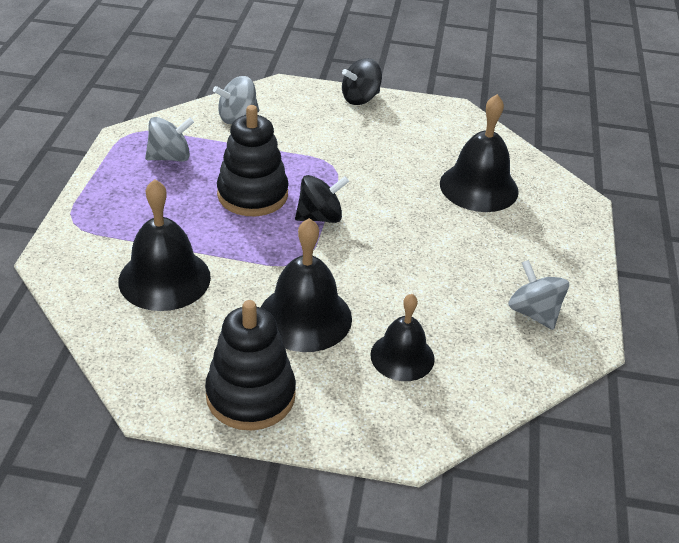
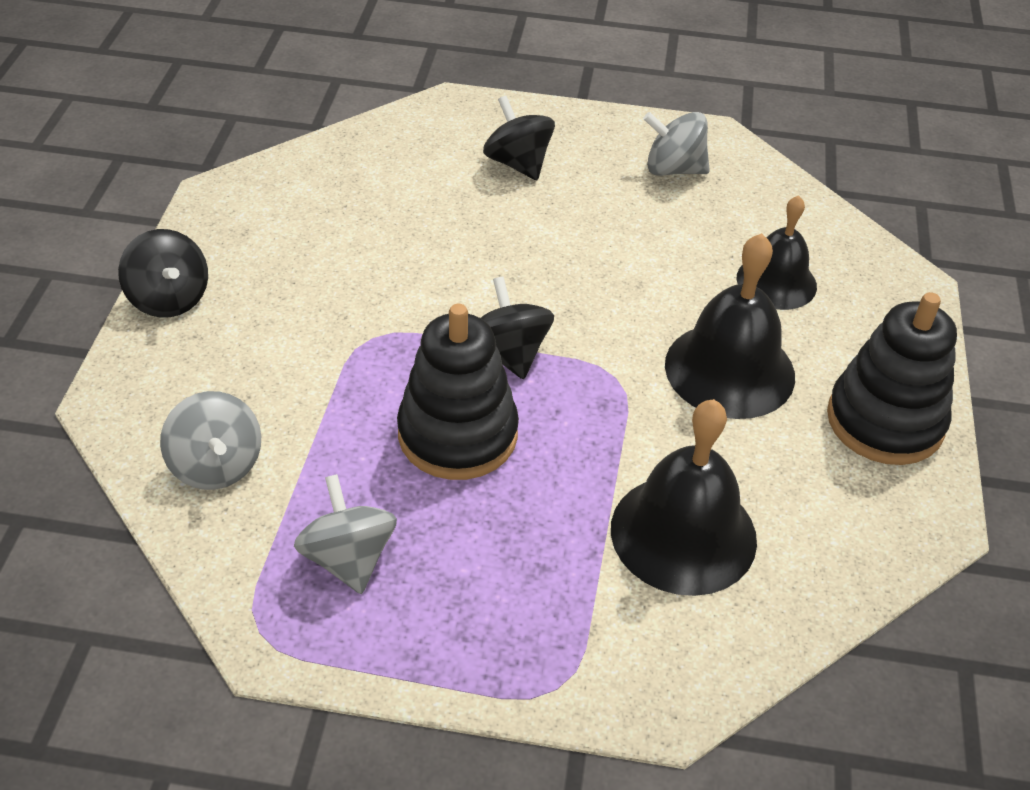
camera: 90 degrees left, 5 degrees up
(479, 187) = (424, 188): black bell -> none
(518, 230) = (518, 163): none -> black spinning top
(533, 313) = (673, 169): grey spinning top -> grey spinning top turned 45 degrees clockwise

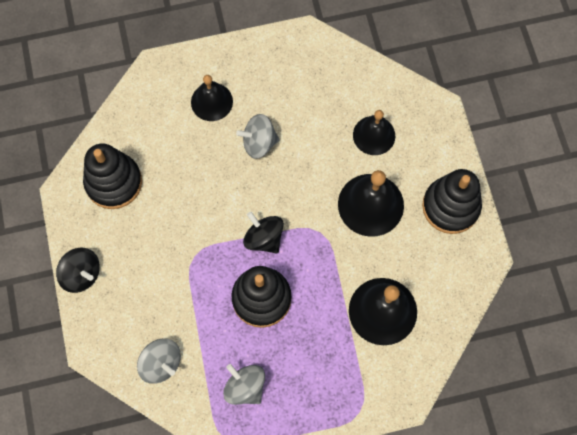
camera: 20 degrees left, 25 degrees up
(301, 207) = (114, 182): none -> black stacking toy
(518, 163) = (211, 101): black spinning top -> black bell
(673, 169) = (294, 72): grey spinning top -> grey spinning top (259, 143)

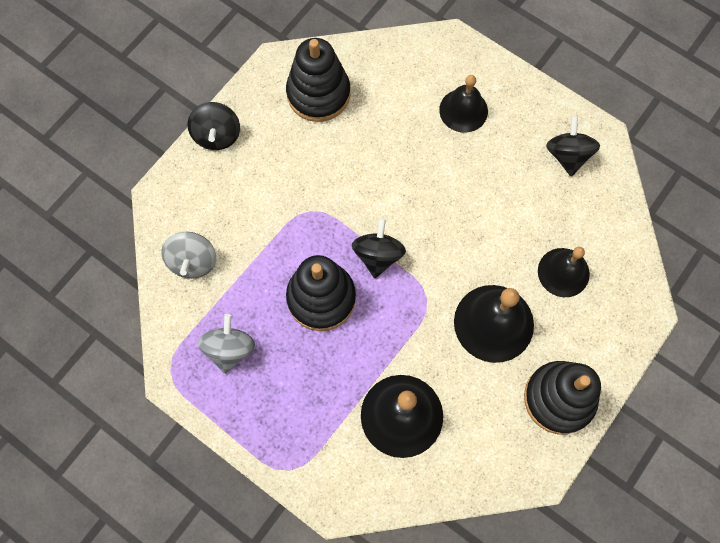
camera: 50 degrees right, 0 degrees up
(259, 143) = (462, 180): grey spinning top -> none
(300, 66) = (567, 155): none -> black spinning top

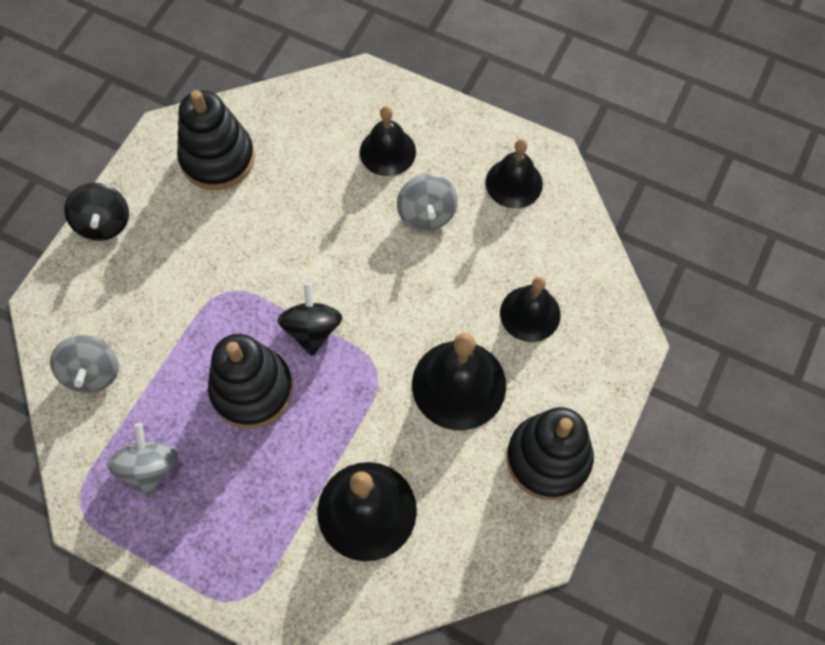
camera: 10 degrees left, 5 degrees down
(488, 171) = (426, 214): none -> grey spinning top
(567, 155) = (514, 183): black spinning top -> black bell

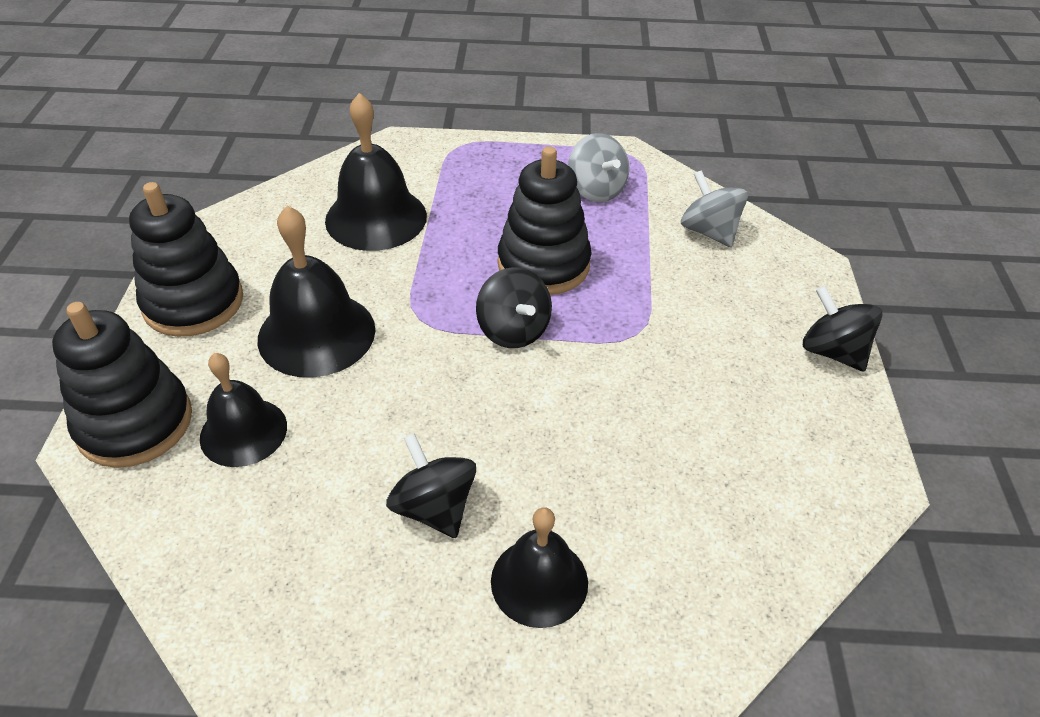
camera: 155 degrees right, 20 degrees down
(217, 158) = (773, 474): black stacking toy -> black stacking toy (135, 423)
(426, 214) = (434, 507): grey spinning top -> black spinning top
(514, 183) = (311, 608): black bell -> none

